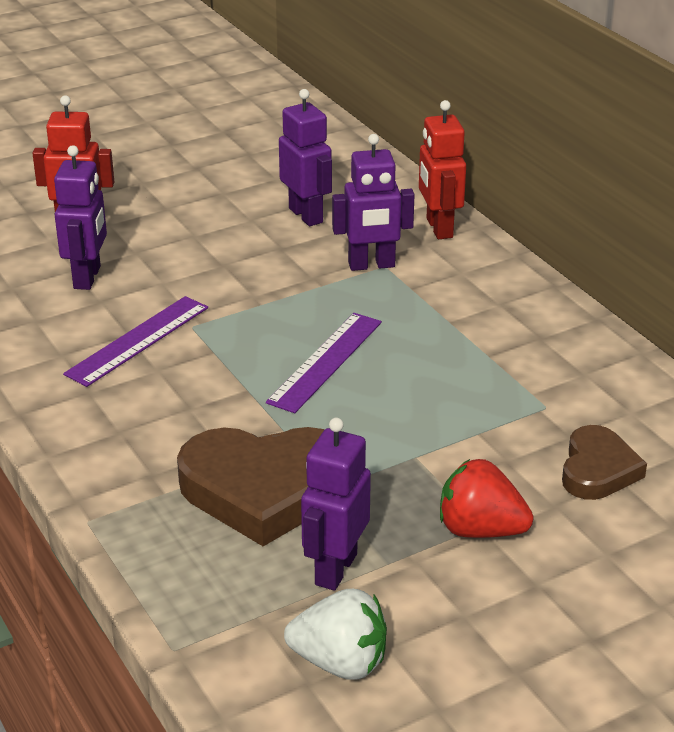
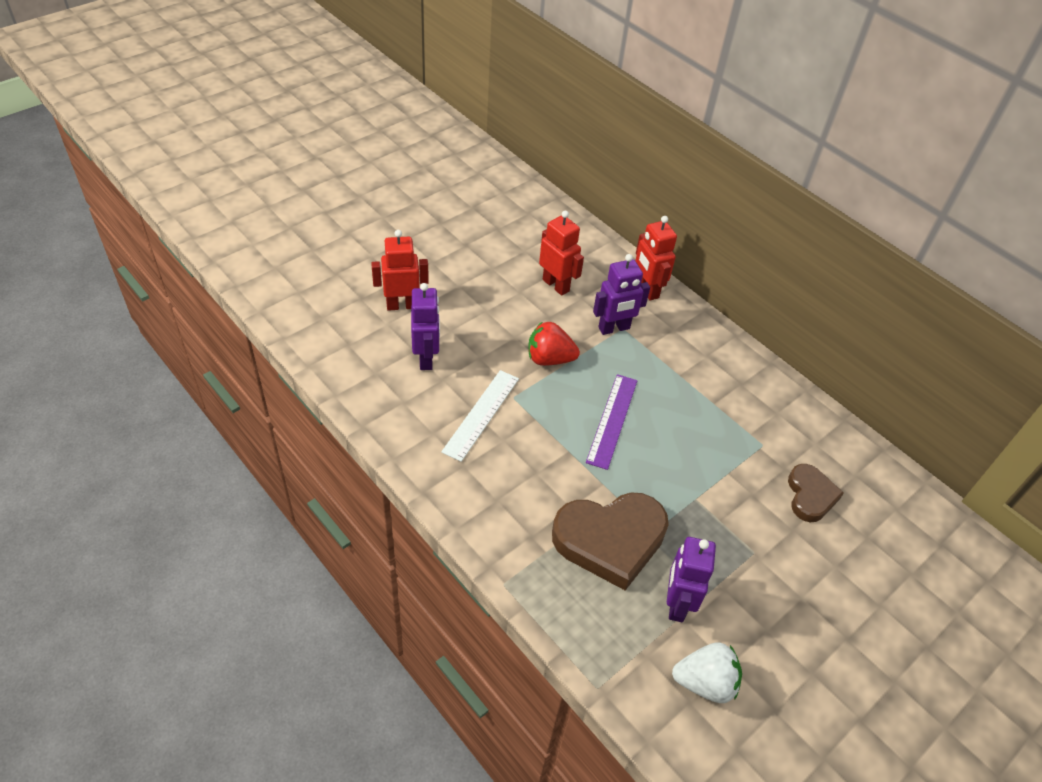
camera: 15 degrees left, 15 degrees up
(138, 340) = (481, 414): purple ruler -> white ruler
(306, 215) = (556, 285): purple robot -> red robot
(480, 530) = (755, 557): red strawberry -> red strawberry (549, 359)

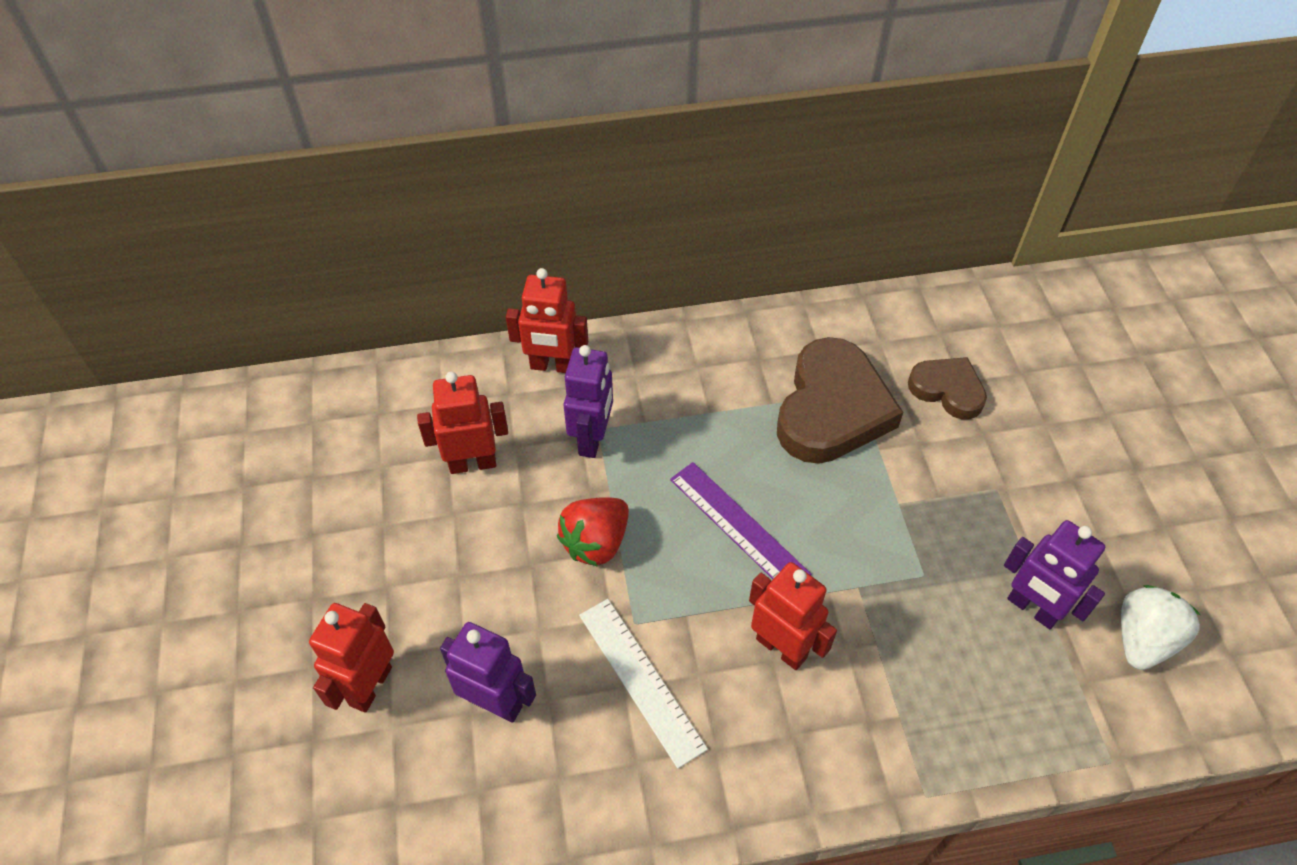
camera: 55 degrees left, 5 degrees up
(548, 473) = (782, 647): none -> red robot
(610, 540) = (916, 631): brown heart -> brown heart (832, 409)

